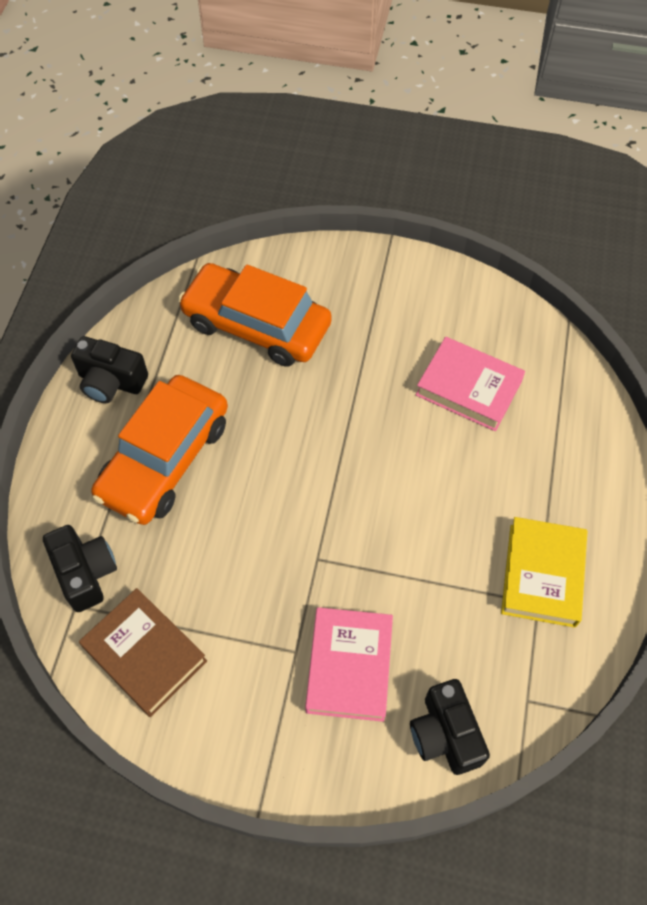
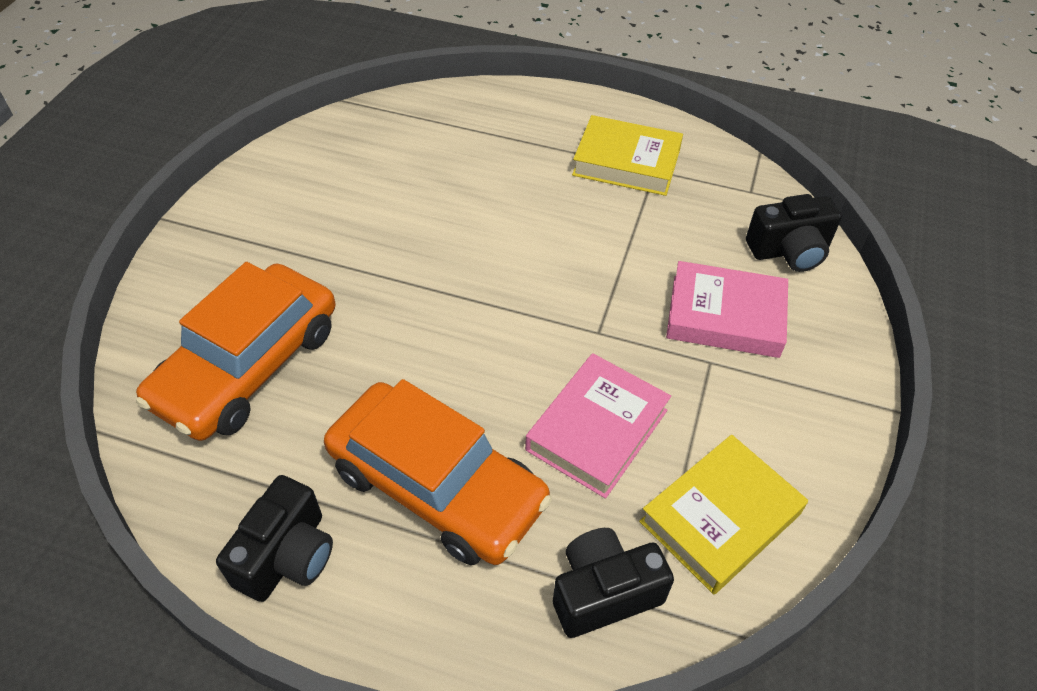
camera: 85 degrees left, 10 degrees down
(145, 654) = (720, 518): brown book -> yellow book
(468, 388) = (404, 182): pink book -> pink book (597, 430)

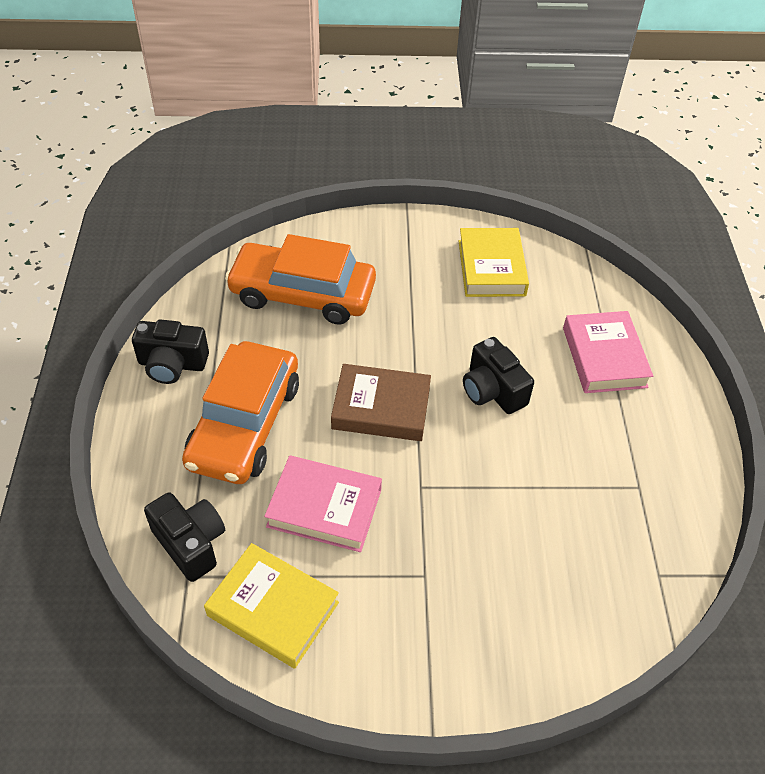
camera: 70 degrees right, 0 degrees up
(475, 336) = (381, 408): none -> brown book
(626, 162) = (635, 462): yellow book -> yellow book (491, 268)
(725, 316) = (481, 578): pink book -> pink book (604, 357)
(789, 251) = (593, 622): black camera -> black camera (492, 390)

